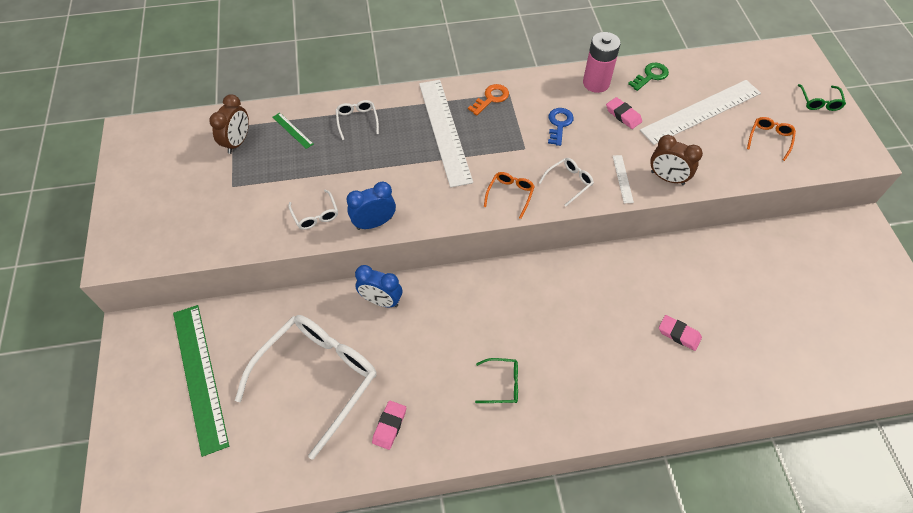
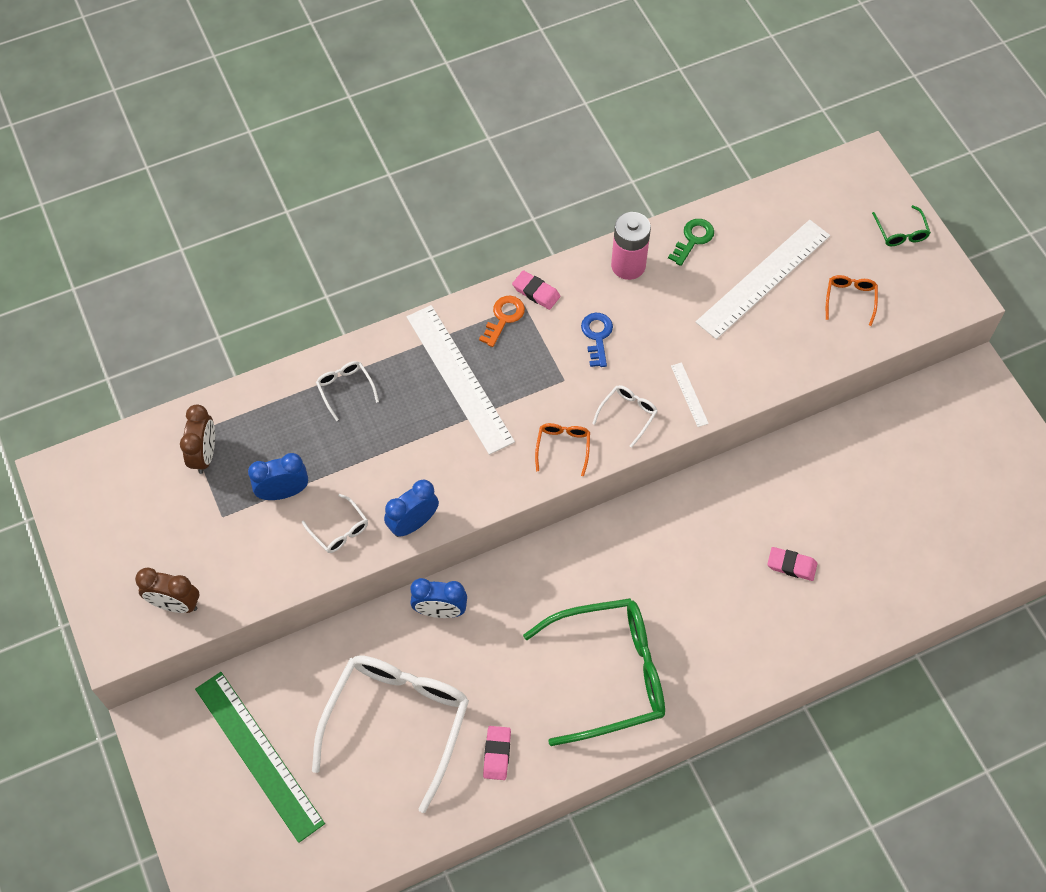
camera: 15 degrees left, 5 degrees up
(284, 179) = (283, 492): none -> blue clock
(292, 130) = (268, 422): green ruler -> none
(502, 384) = (608, 674): green glasses -> green glasses, size x2.42
(623, 115) = (671, 305): pink eraser -> pink eraser (536, 292)
(667, 178) = (741, 381): brown clock -> brown clock (175, 604)

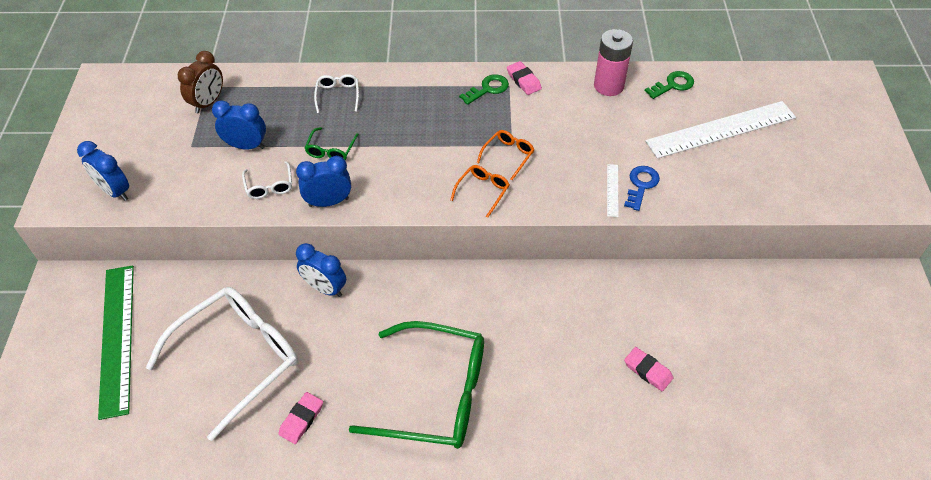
camera: 25 degrees right, 10 degrees down
(175, 604) = (115, 191): brown clock -> blue clock
(459, 378) = (428, 117): white ruler -> none
(503, 318) = (488, 89): orange key -> green key
(597, 336) = (556, 124): blue key -> blue key (641, 185)
(627, 415) = (551, 187): white glasses -> none
(850, 300) = (793, 168): orange glasses -> orange glasses (508, 156)
(901, 232) = (863, 134): green glasses -> green glasses (331, 150)

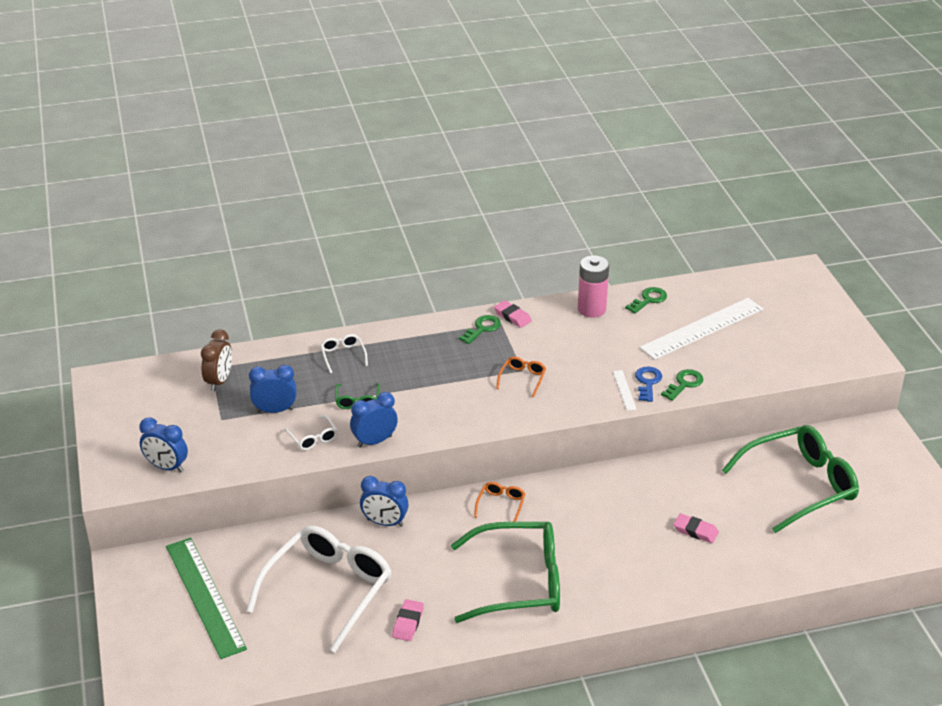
camera: 15 degrees left, 15 degrees down
(482, 191) = (510, 410): orange glasses -> orange glasses (501, 505)
(681, 195) = (684, 384): none -> green key
(781, 336) = (799, 485): none -> green glasses

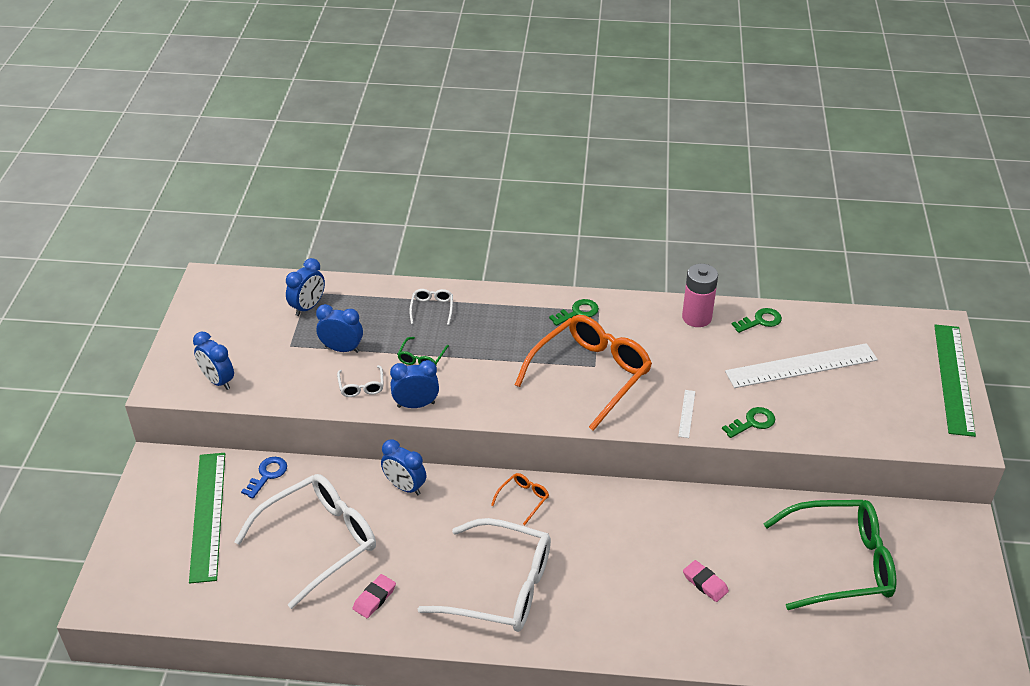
camera: 20 degrees right, 5 degrees up
(219, 381) = (308, 307): brown clock -> blue clock
(512, 316) = (613, 307): pink eraser -> none
(518, 582) = (500, 587): green glasses -> white glasses
(522, 379) = (590, 375): orange glasses -> orange glasses, size x2.42
(647, 382) = (715, 411): blue key -> blue key (267, 475)
(832, 310) = (953, 378): none -> green ruler

